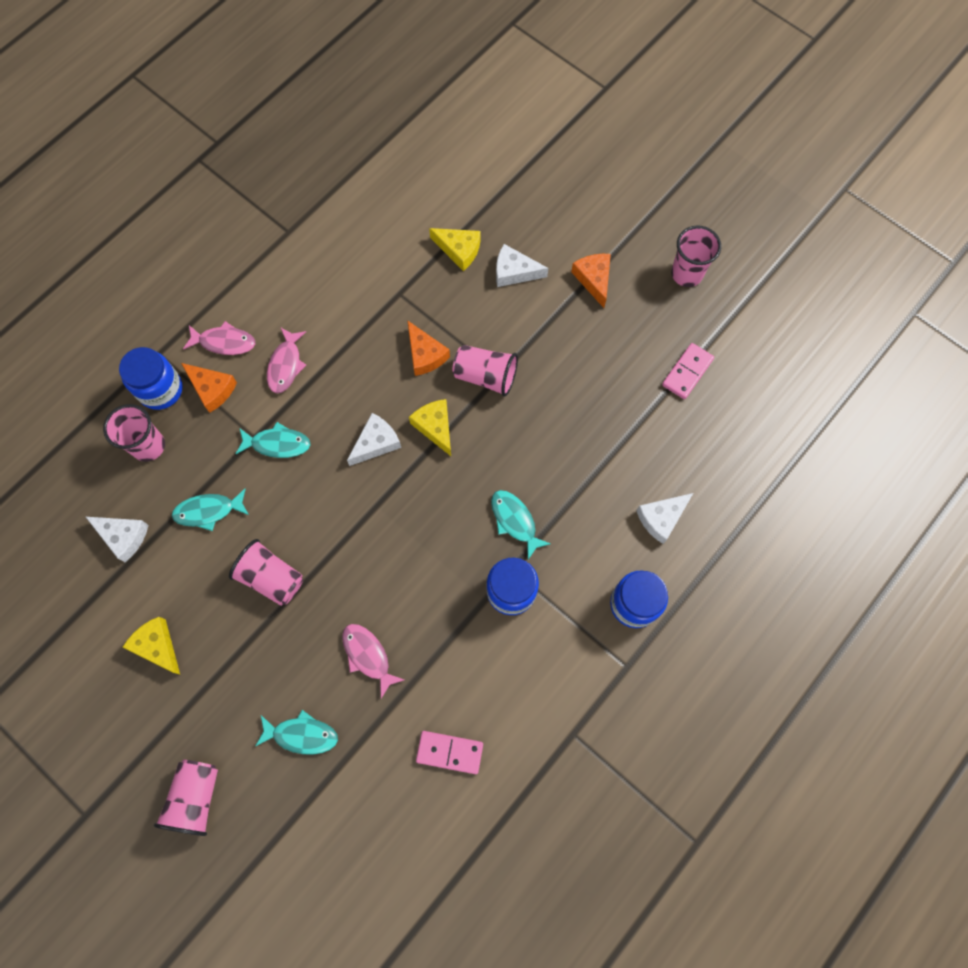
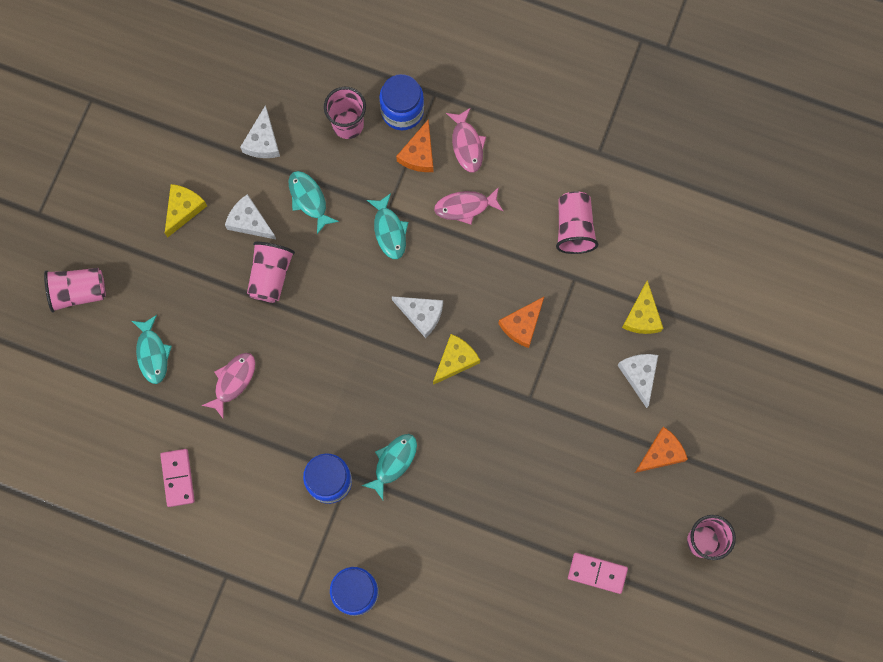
camera: 70 degrees right, 5 degrees up
(485, 376) = (522, 387): pink cup -> pink cup (574, 228)
(661, 518) = (443, 592): white cheese -> white cheese (249, 221)

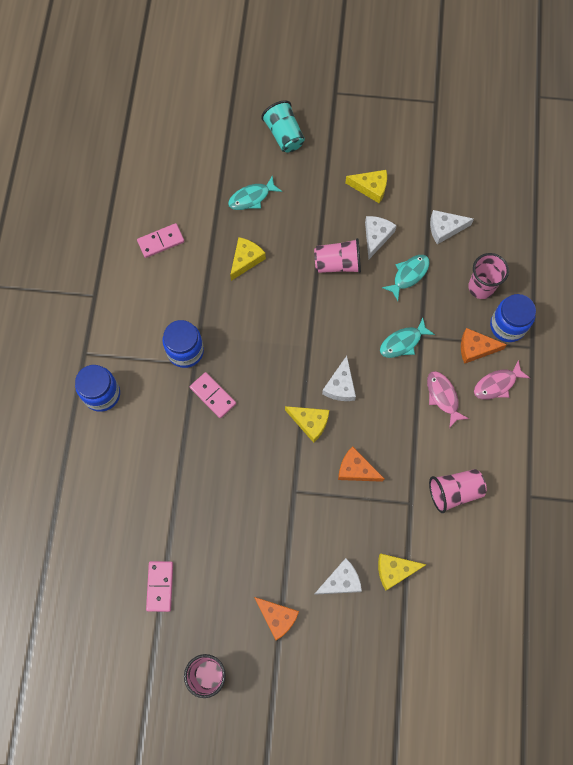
camera: 75 degrees right, 5 degrees down
(78, 292) = (284, 135): pink cup -> turquoise cup
(233, 381) = (246, 260): pink fish -> yellow cheese
(393, 462) = (213, 396): turquoise fish -> pink domino

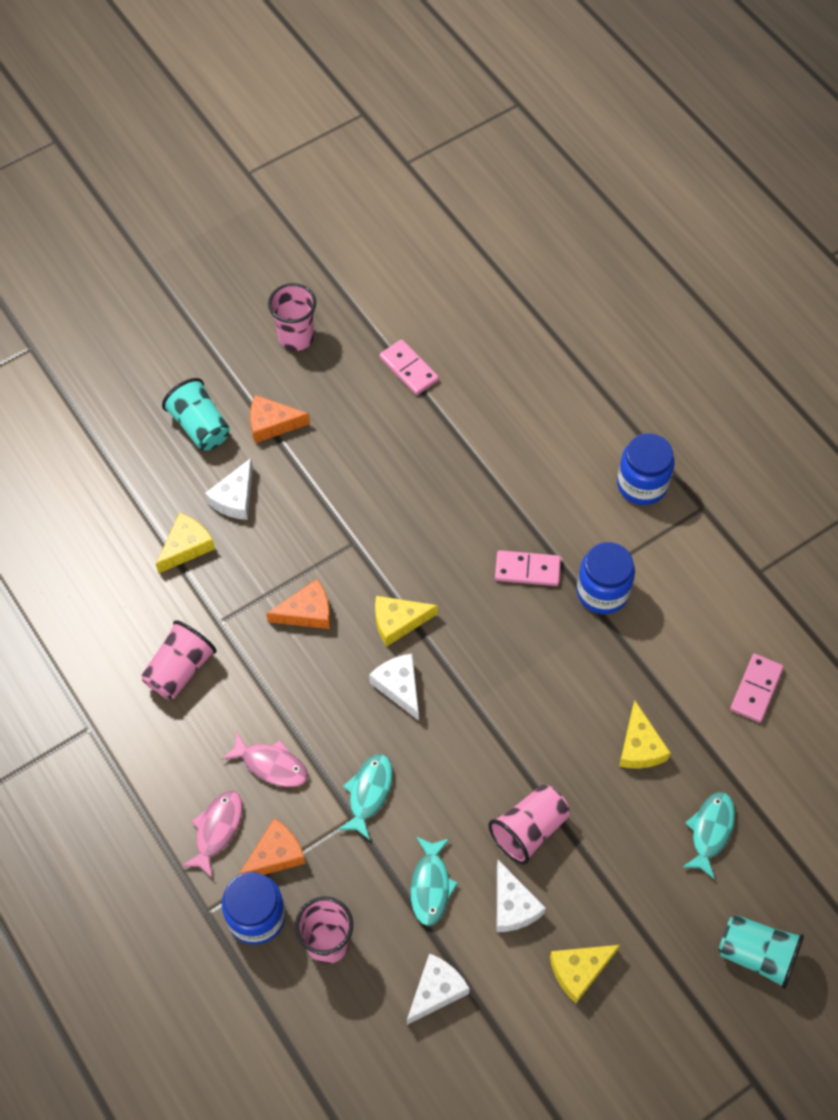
camera: 140 degrees right, 10 degrees down
(323, 654) = (200, 426): none -> turquoise cup

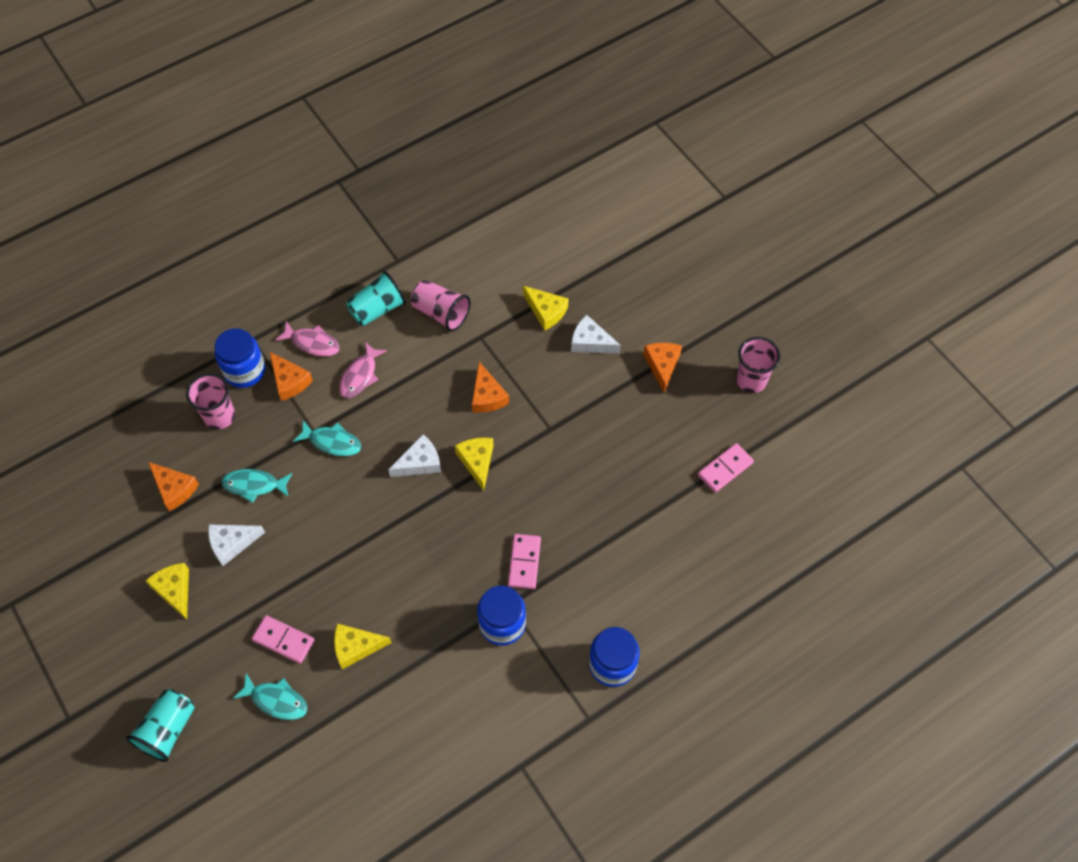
camera: 90 degrees right, 0 degrees up
(200, 426) = (657, 315): turquoise cup -> turquoise cup (377, 309)
(436, 990) = (174, 489): white cheese -> orange cheese
(529, 829) = (291, 557): pink cup -> none
(756, 689) = (403, 752): pink domino -> pink domino (283, 640)

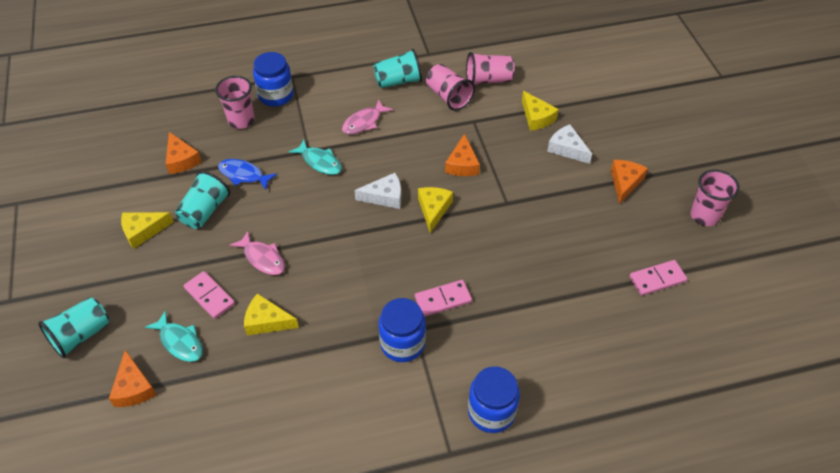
camera: 20 degrees right, 10 degrees down
(174, 590) = (143, 231): yellow cheese -> yellow cheese turned 105 degrees counterclockwise
(232, 543) = (205, 211): white cheese -> turquoise cup
(254, 485) = (243, 175): turquoise fish -> blue fish
(289, 381) = (306, 111): orange cheese -> orange cheese (134, 387)
(312, 343) = (337, 91): pink fish -> pink fish (263, 258)
(477, 277) = (488, 80): none -> pink cup
(524, 562) = (443, 299): pink domino -> pink domino turned 45 degrees clockwise

